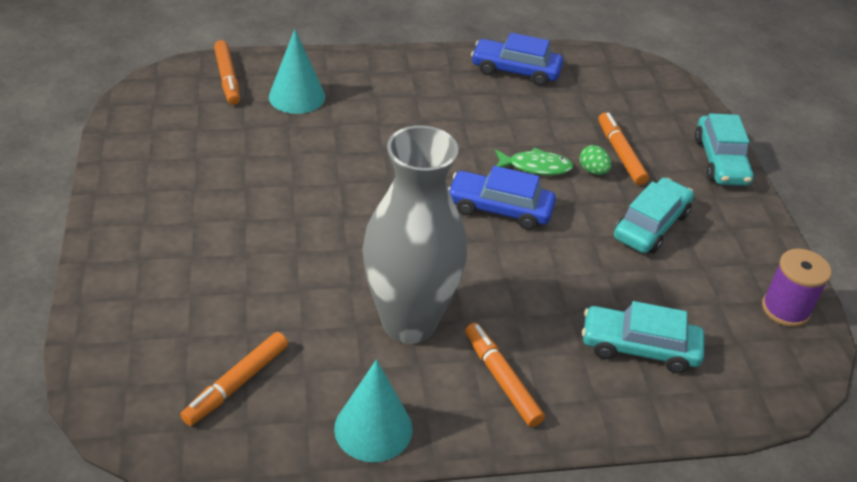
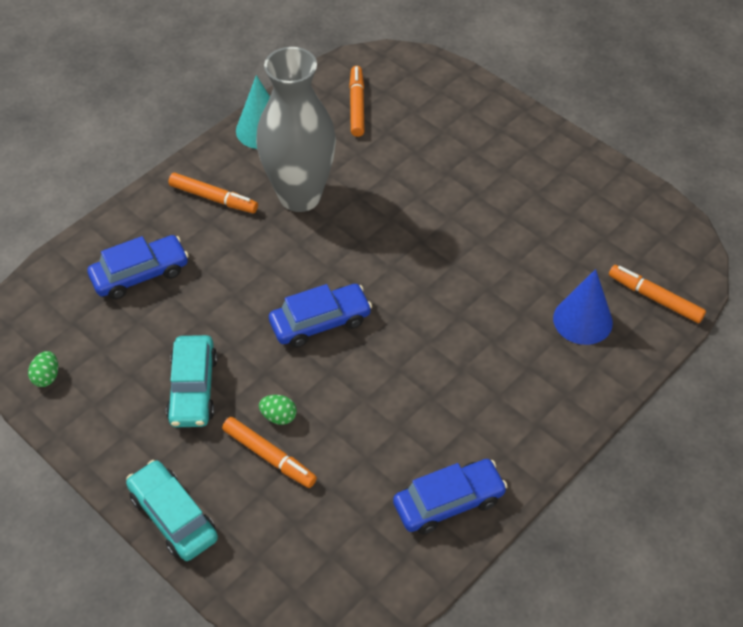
camera: 145 degrees right, 10 degrees up
(297, 96) = (582, 320): turquoise cone -> blue cone
(536, 167) = (328, 386): green fish -> none
(639, 347) = (140, 274): turquoise car -> blue car
(785, 309) = (46, 377): purple spool -> green egg

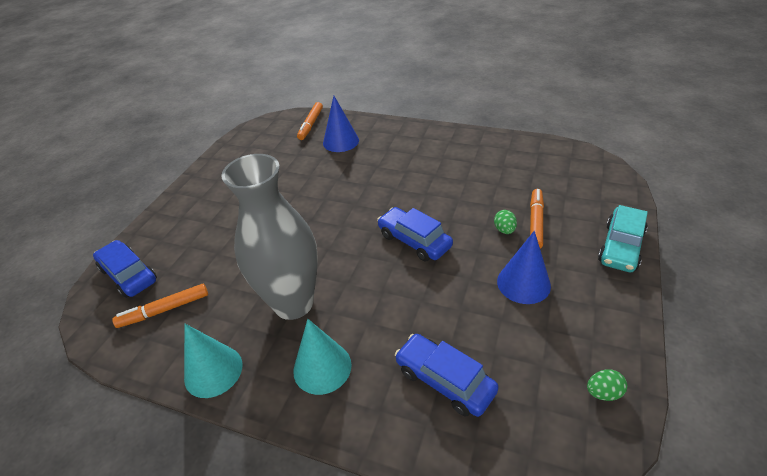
camera: 110 degrees left, 10 degrees down
(193, 389) = (523, 283): turquoise car -> blue cone
(213, 198) = (322, 367): orange marker -> turquoise cone
(448, 502) = (495, 149): blue car -> blue car (129, 275)

